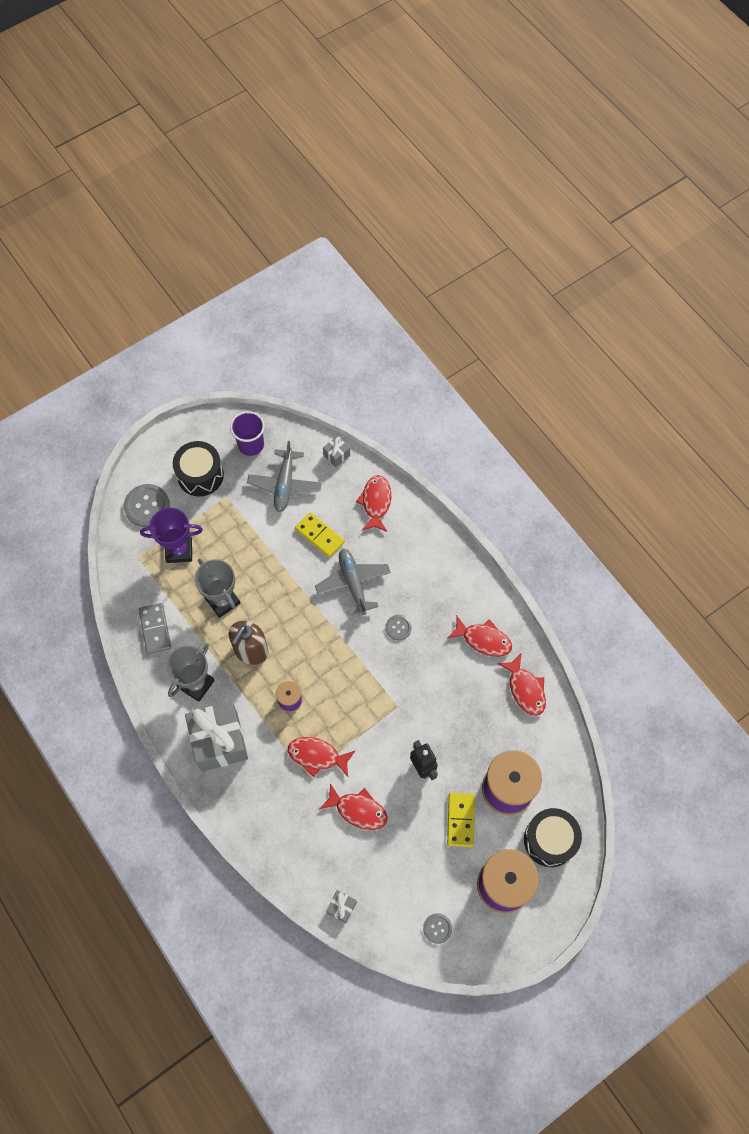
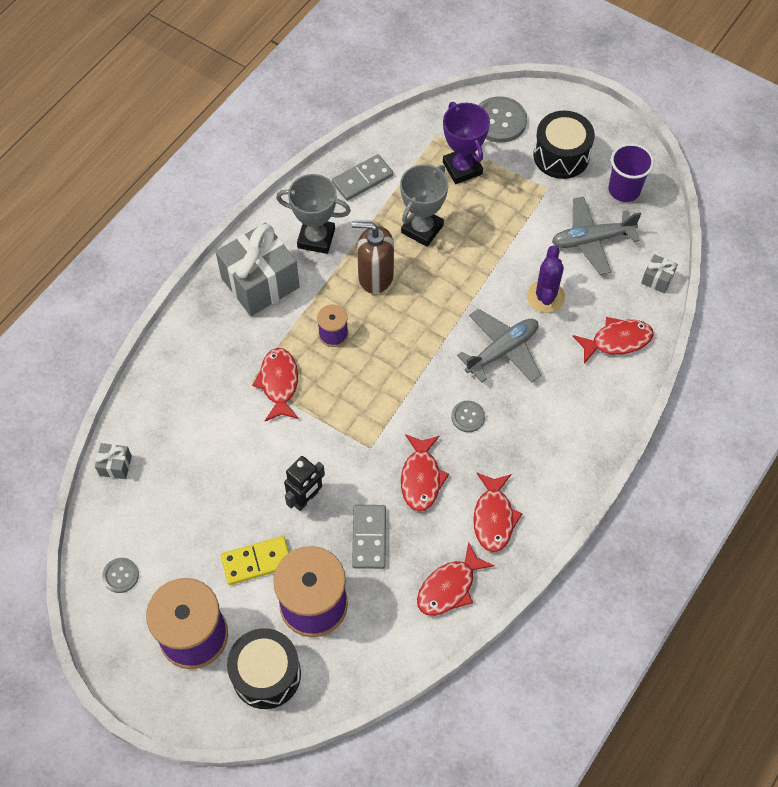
camera: 70 degrees right, 5 degrees down
(320, 535) = (545, 297): yellow domino -> purple cactus
(358, 810) = (231, 446): red fish -> red fish (421, 478)
(469, 732) = (369, 537): none -> grey domino

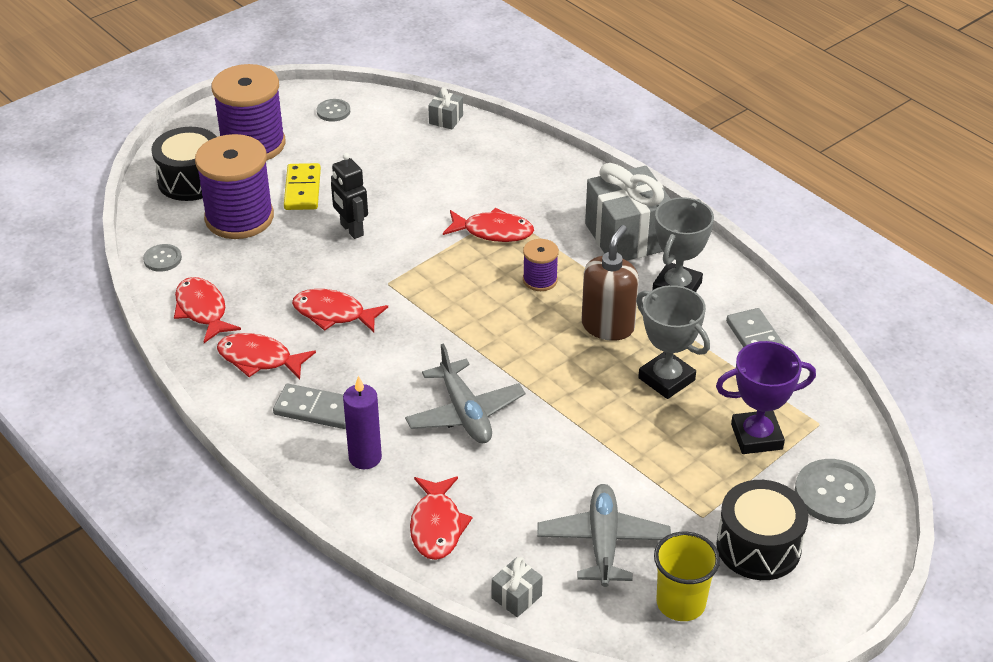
camera: 105 degrees right, 20 degrees down
(369, 537) = (287, 265): grey domino -> grey domino (316, 409)
(468, 417) = (390, 365): grey button -> grey button (162, 259)
(545, 297) = (528, 472): purple cactus -> none
(571, 405) = (365, 458): none -> purple candle
(624, 190) = (680, 603): purple cup -> yellow cup

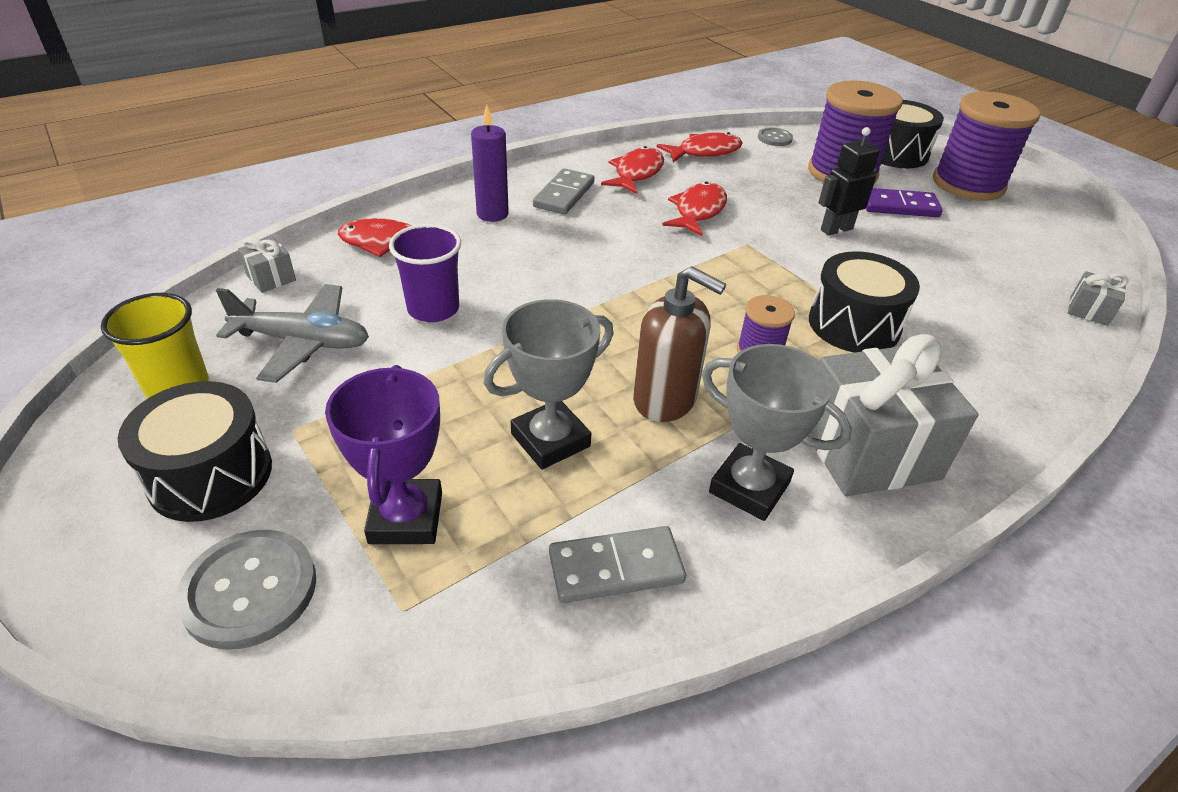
camera: 95 degrees right, 0 degrees up
(302, 189) = (899, 206): yellow domino -> purple domino
(333, 111) = (1057, 232): grey button -> none
(465, 413) = (534, 273): grey plane -> none
(493, 231) = (853, 324): red fish -> black drum
(535, 469) = (433, 309): none -> purple cup

